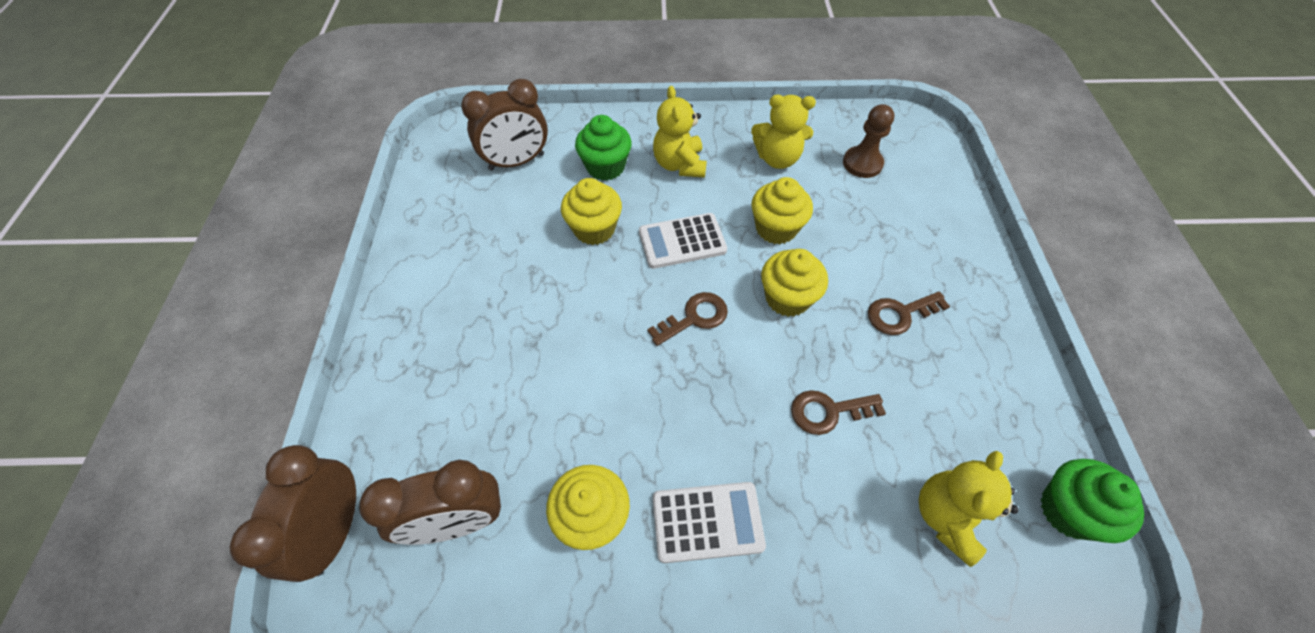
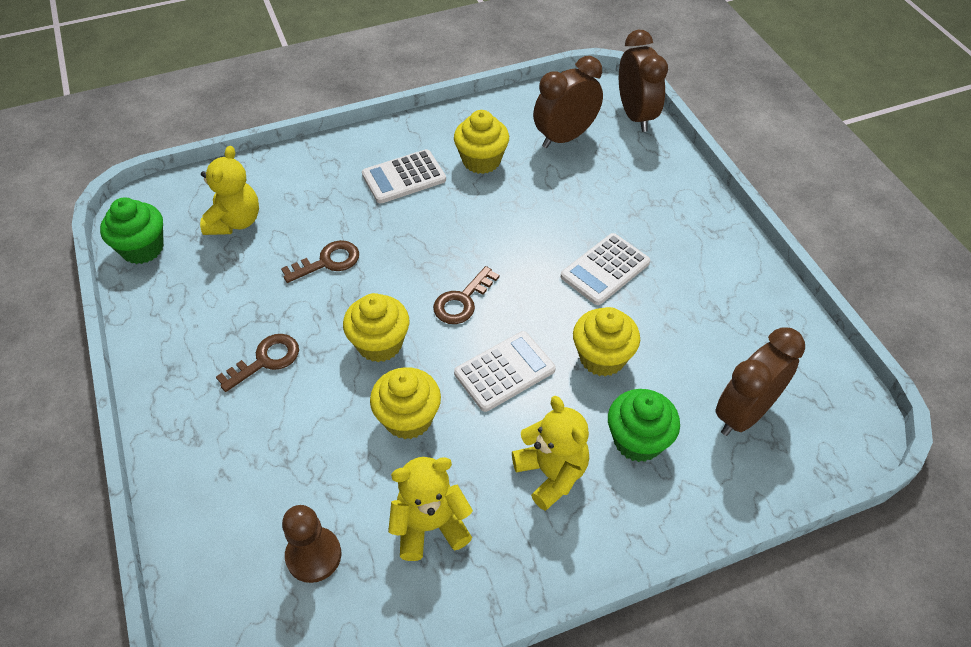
camera: 160 degrees right, 5 degrees down
(538, 307) = (605, 270): none -> white calculator

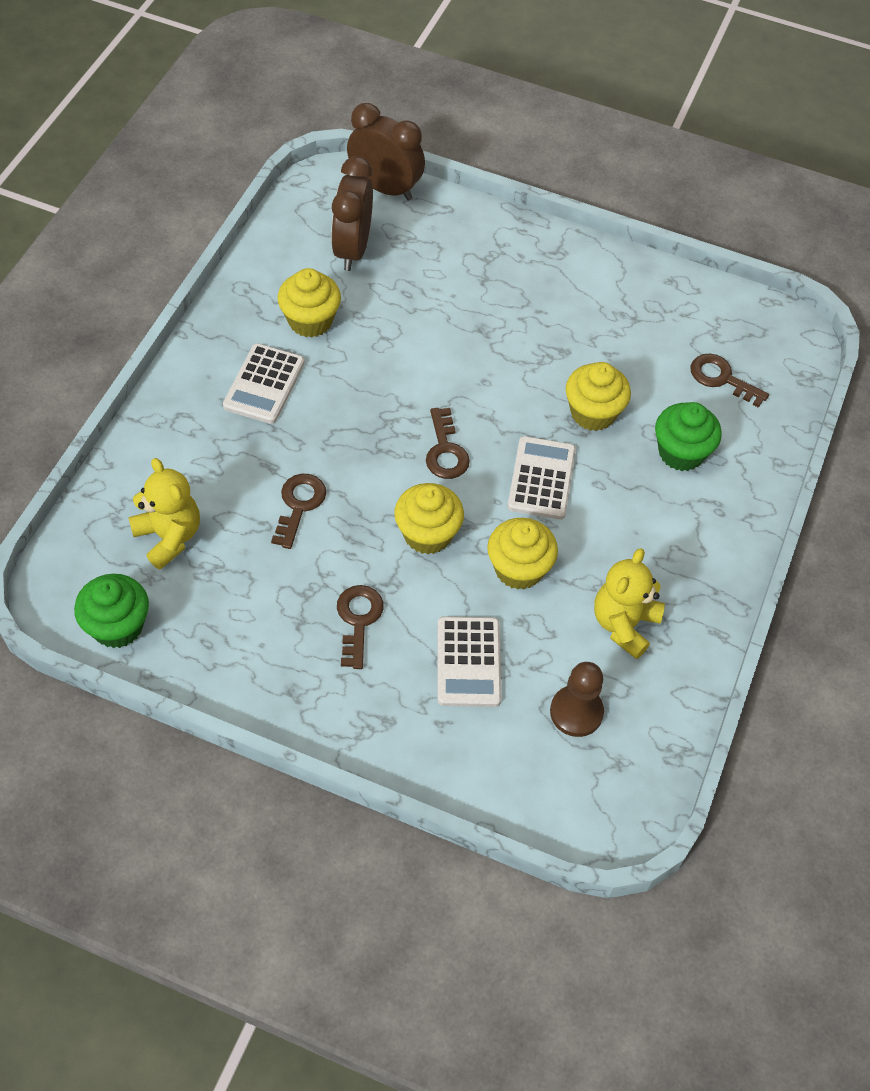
camera: 50 degrees left, 5 degrees up
(551, 474) = (655, 522): yellow teddy bear -> none
(605, 270) = (517, 343): white calculator -> white calculator (468, 662)
(744, 413) = (722, 378): brown clock -> brown key

